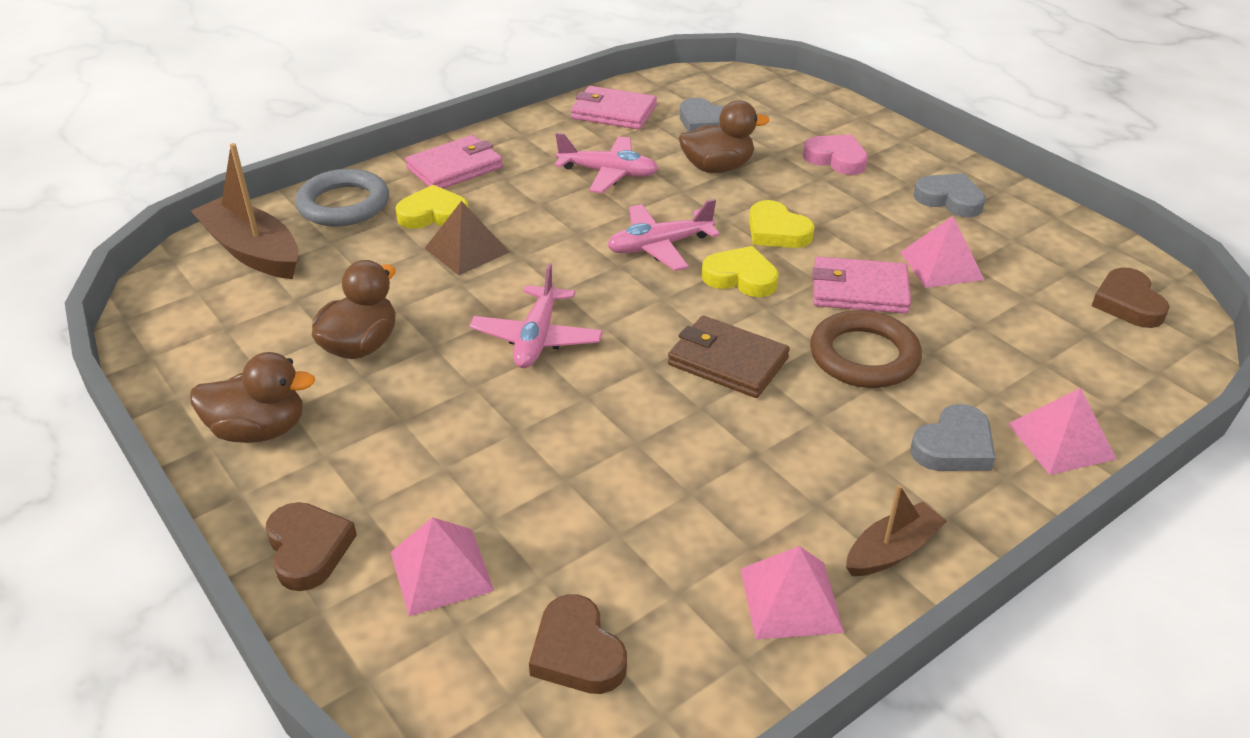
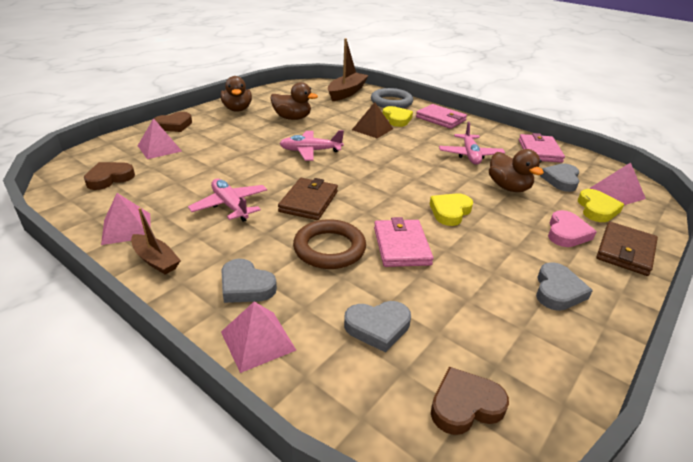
camera: 75 degrees right, 5 degrees down
(659, 246) = (407, 175): pink plane -> pink plane (230, 206)
(741, 277) = (391, 201): yellow heart -> yellow heart (597, 209)
(875, 134) = (625, 251): none -> brown wallet
(941, 265) = (455, 284): pink pyramid -> pink pyramid (617, 193)
(1024, 339) = (378, 327): none -> grey heart

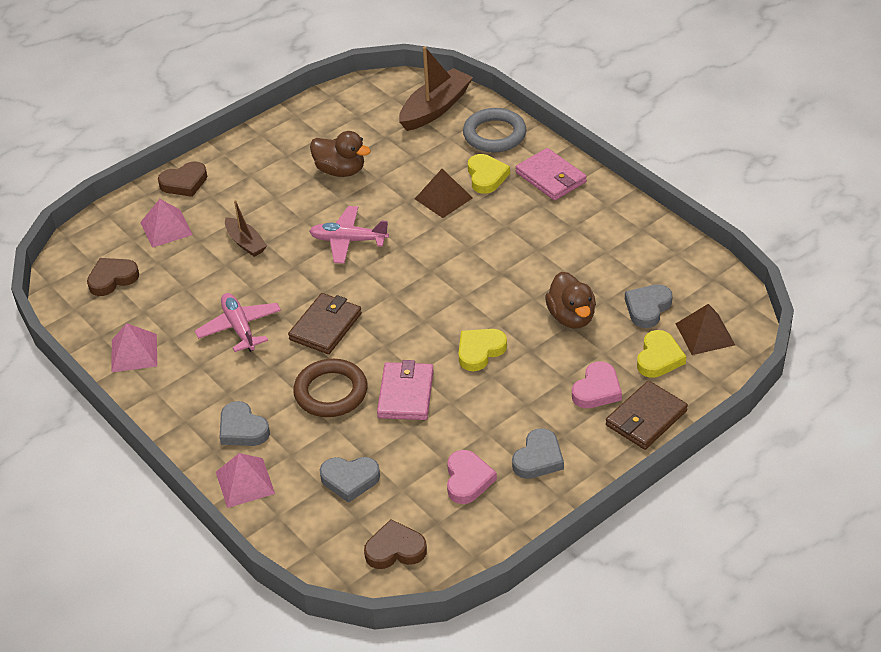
camera: 15 degrees right, 10 degrees up
(156, 260) = (162, 394): brown boat -> brown boat (245, 243)
(237, 109) = (269, 148): brown duck -> none
(470, 155) = (553, 256): pink plane -> none
(502, 317) = (468, 480): none -> pink heart
(539, 151) = (655, 252): pink wallet -> none
(617, 193) = (705, 334): pink pyramid -> brown pyramid

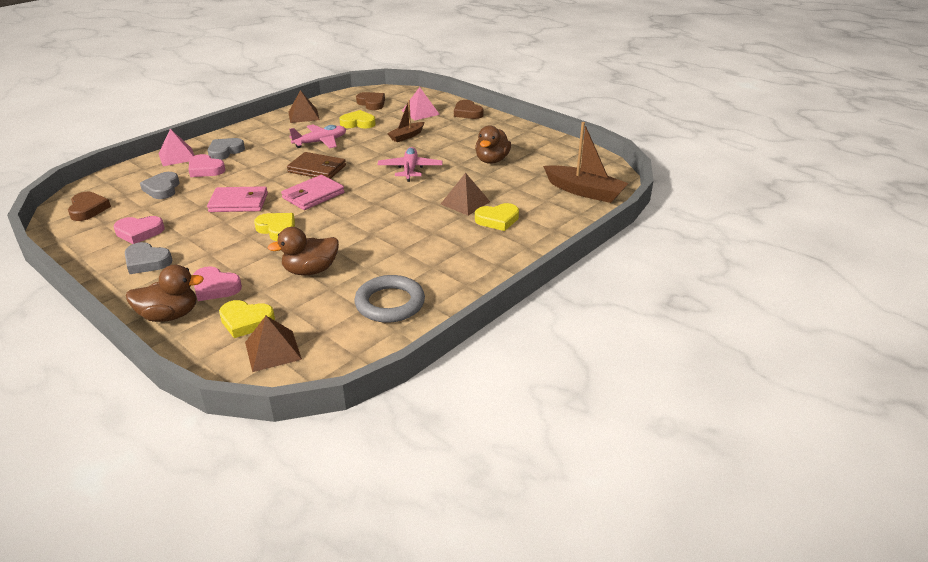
camera: 80 degrees right, 10 degrees down
(134, 353) = (303, 116): pink pyramid -> brown pyramid
(184, 292) = (358, 123): none -> yellow heart
(299, 442) = (205, 169): none -> pink heart
(331, 392) = (250, 176): brown ring -> none
(494, 134) = (558, 220): grey ring -> grey ring (390, 303)
(551, 177) = (503, 252): pink wallet -> pink wallet (313, 195)
(646, 418) = (170, 315): brown wallet -> brown duck
(647, 308) = (316, 313): grey heart -> none

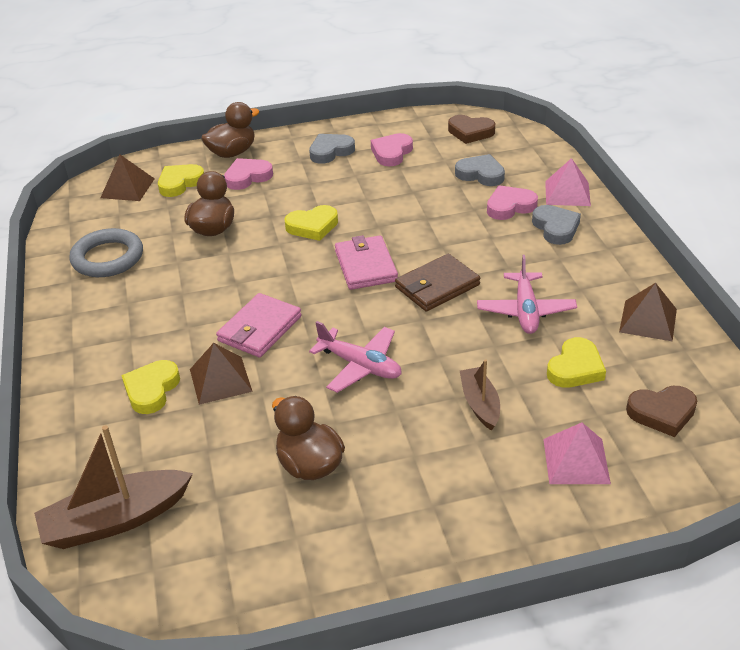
camera: 125 degrees right, 5 degrees up
(170, 315) = (232, 153): brown duck -> brown duck turned 150 degrees counterclockwise
(239, 202) = (399, 214): pink wallet -> pink wallet (260, 329)
(467, 113) = (530, 528): brown heart -> none

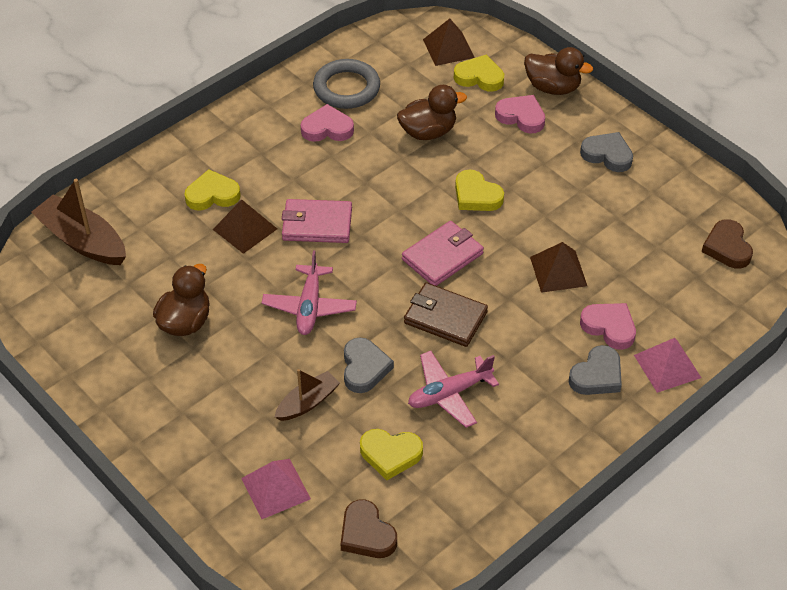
camera: 60 degrees right, 10 degrees up
(391, 153) = (639, 201): pink heart -> pink heart (327, 128)
(480, 174) = (651, 284): grey heart -> grey heart (364, 368)
(648, 320) = (492, 491): brown pyramid -> brown pyramid (558, 271)

